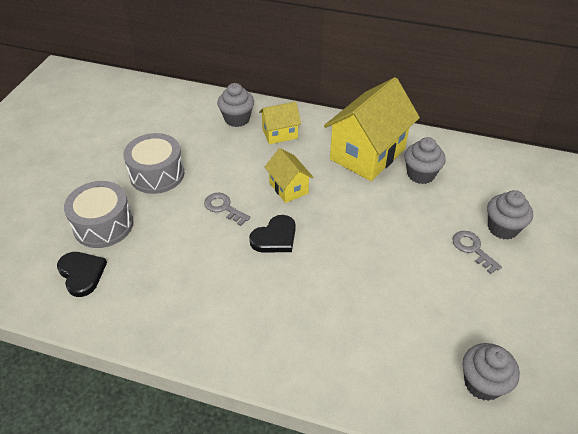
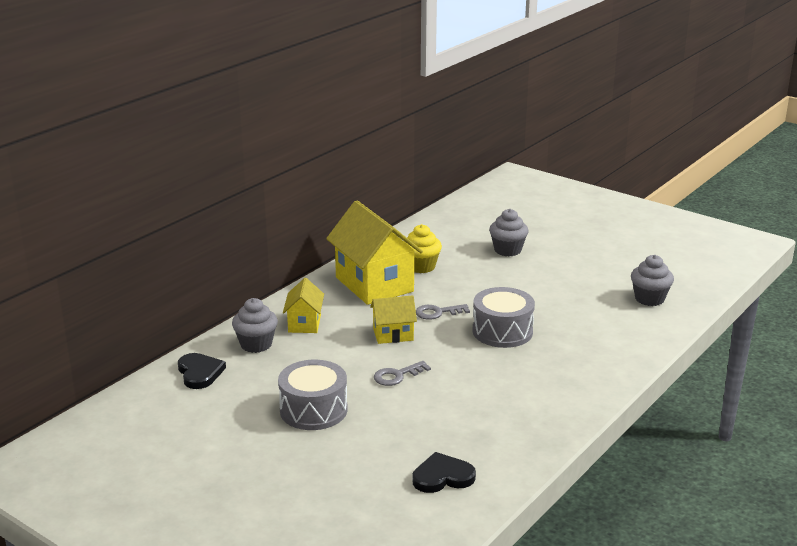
camera: 70 degrees left, 20 degrees down
(103, 225) = (375, 456): grey drum -> grey drum (502, 331)
(275, 237) = (456, 354): black heart -> black heart (199, 373)
(420, 174) = (421, 267): grey cupcake -> yellow cupcake
(472, 249) = (523, 268): grey key -> grey key (437, 313)

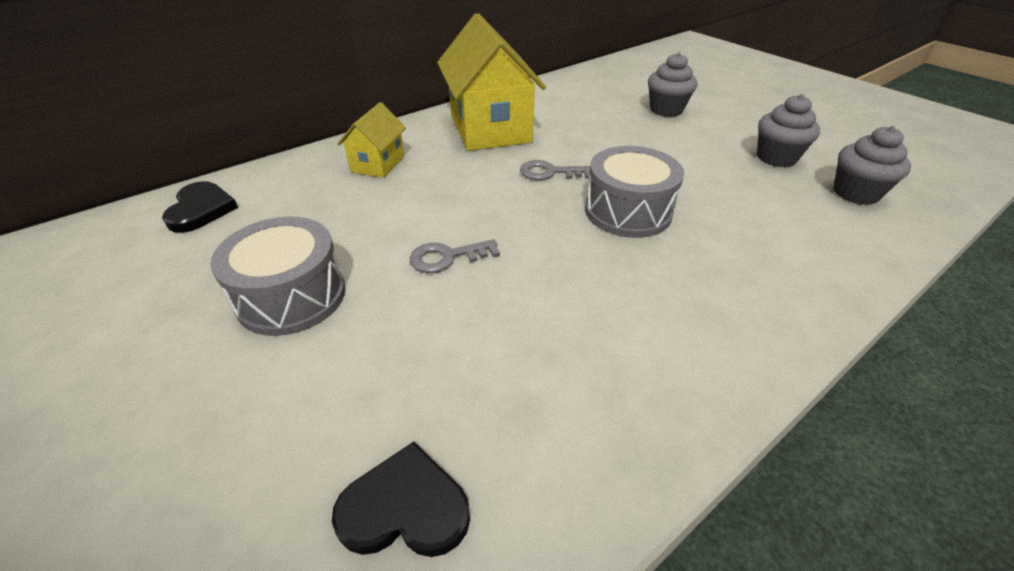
camera: 15 degrees right, 15 degrees up
(256, 344) = (301, 182): grey cupcake -> grey cupcake (776, 158)
(393, 334) = (477, 194): yellow house -> none
(421, 267) = (555, 116): yellow cupcake -> none

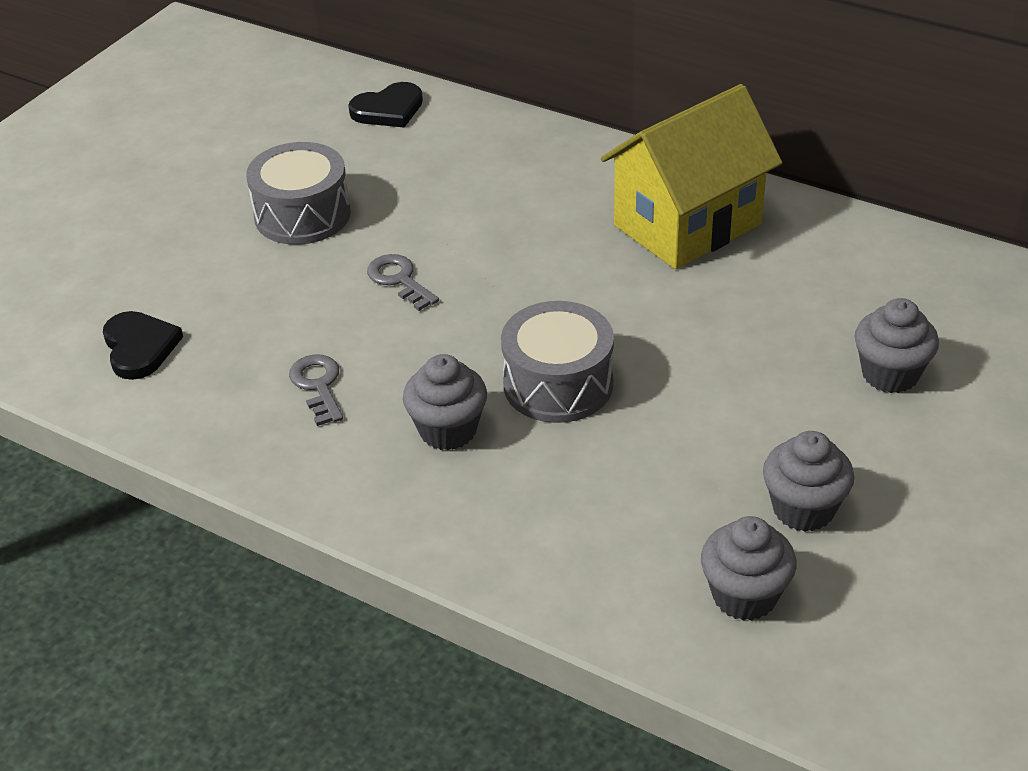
camera: 70 degrees right, 0 degrees up
(378, 164) = (538, 174): yellow house -> none
(549, 172) = (607, 303): grey key -> grey key (318, 385)
(663, 276) = (448, 430): none -> grey cupcake

